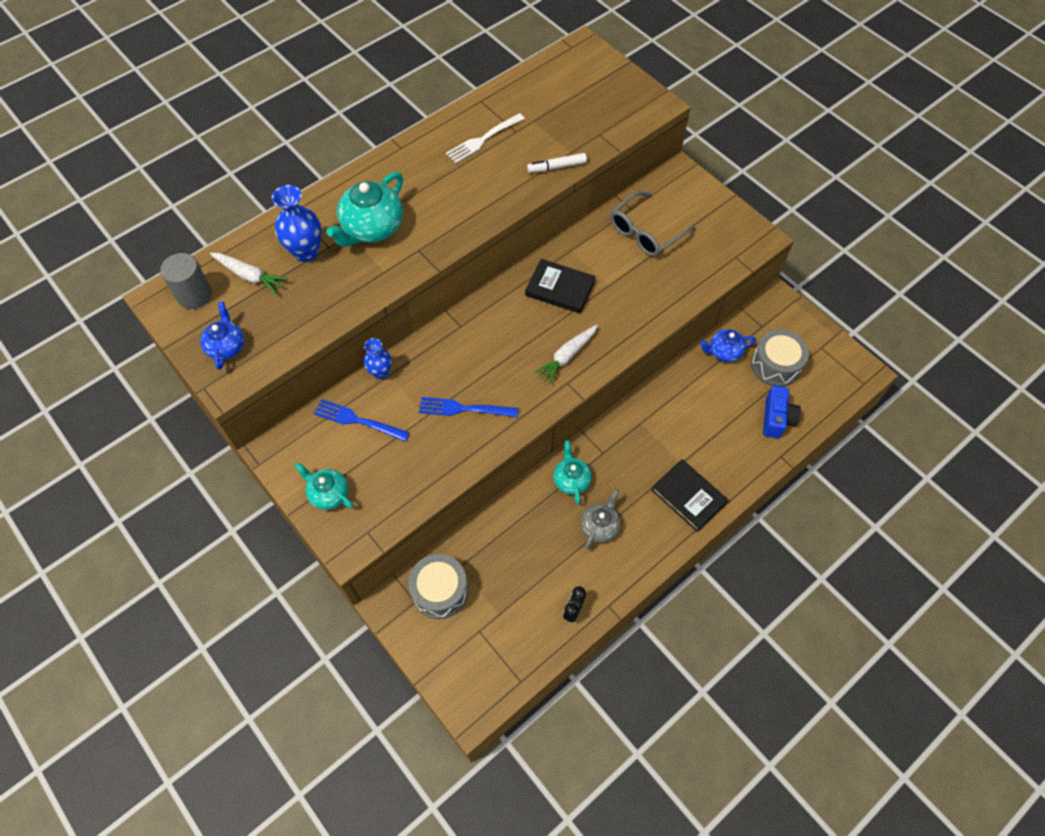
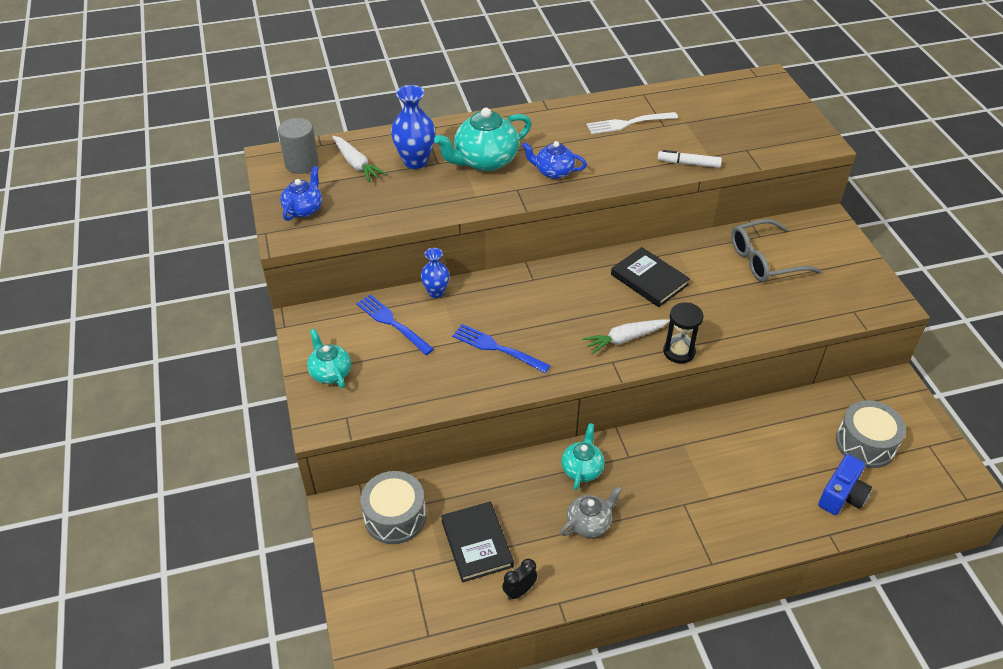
camera: 25 degrees right, 15 degrees down
(616, 351) = (679, 352): none -> black hourglass
(688, 496) = (702, 532): black book -> black book (477, 543)
(724, 352) = (811, 411): blue teapot -> blue teapot (553, 172)

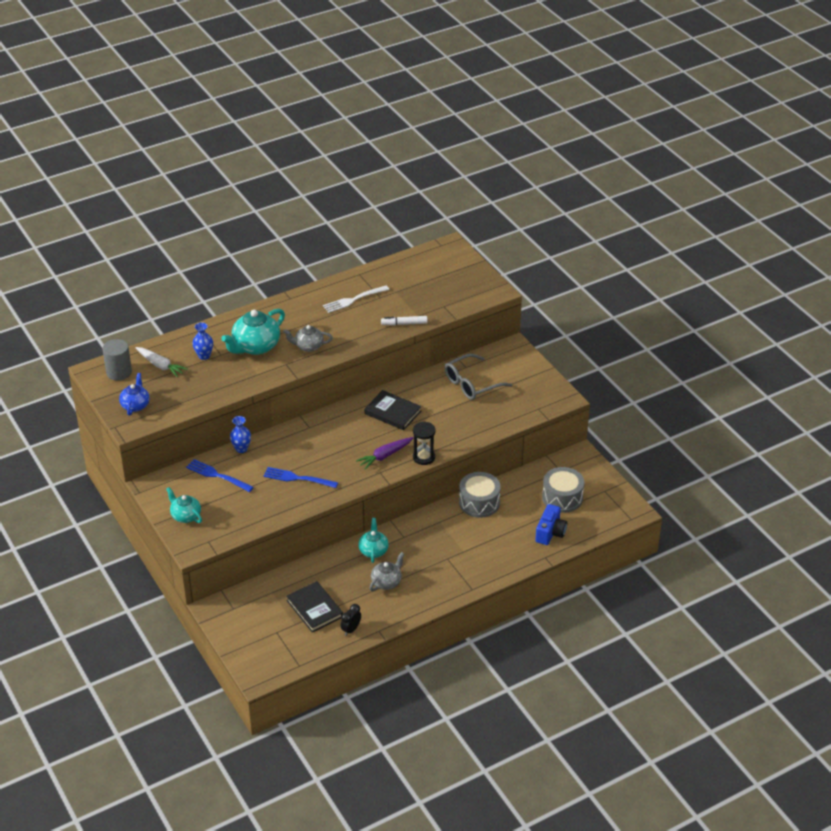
camera: 15 degrees left, 5 degrees down
(395, 517) = (253, 604): grey drum -> grey drum (479, 503)
(415, 161) = (204, 356): blue vase -> blue vase, size x0.63
(553, 172) = (308, 346): blue teapot -> grey teapot
(625, 339) = (385, 456): white carrot -> purple carrot

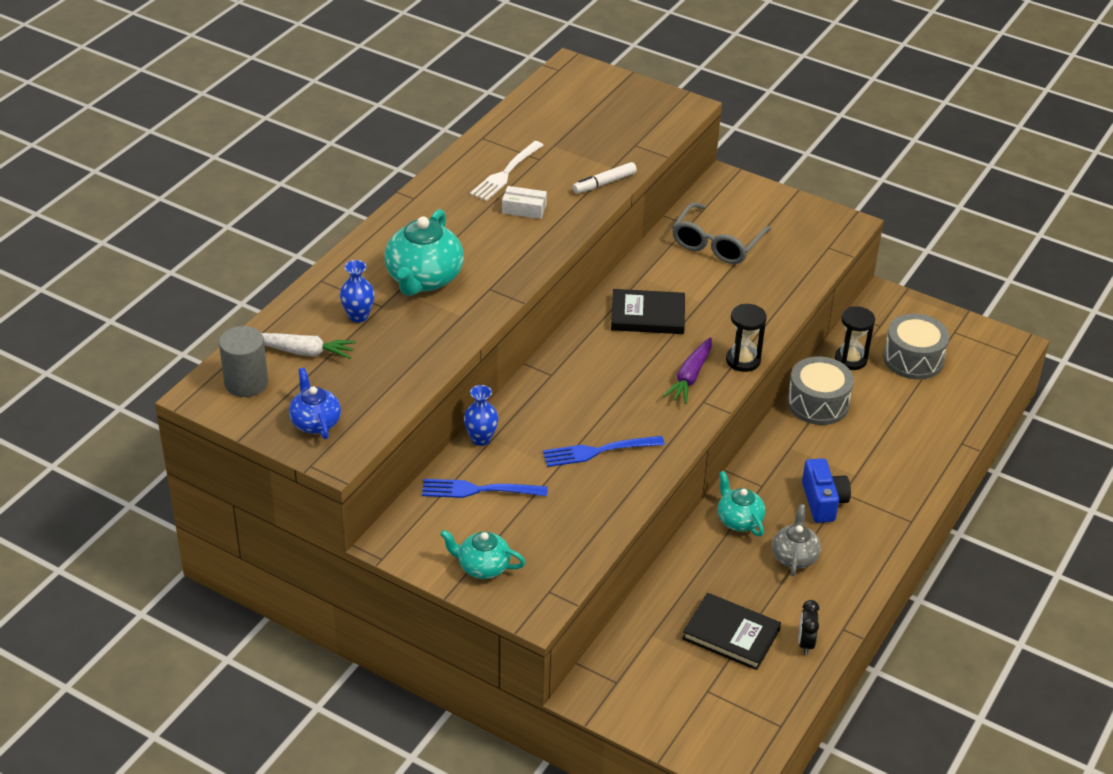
camera: 30 degrees left, 0 degrees up
(308, 346) = (500, 254): grey teapot -> none
(345, 324) = (524, 209): none -> white box
(523, 484) = (850, 359): none -> black hourglass
(550, 532) = (939, 409): blue camera -> blue camera (823, 501)

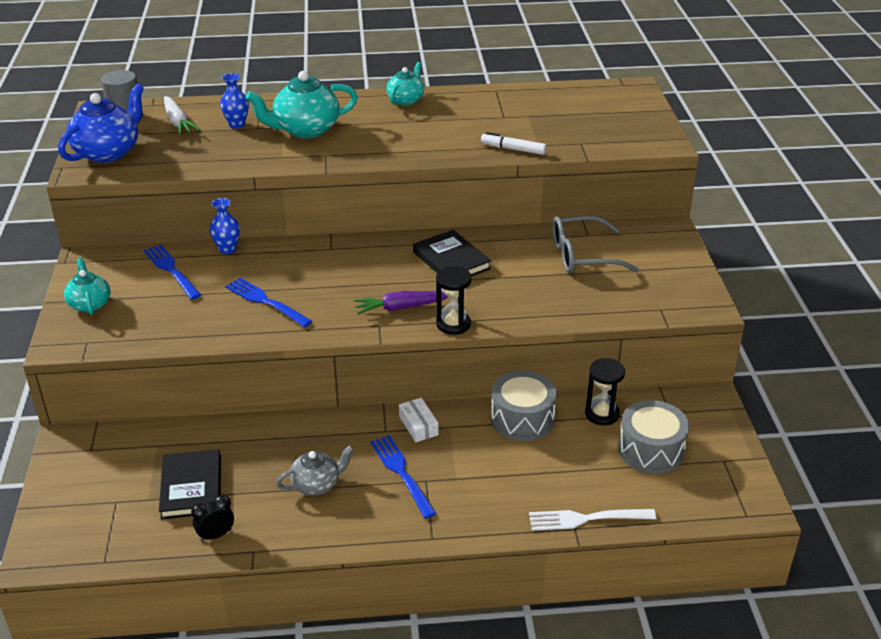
camera: 55 degrees right, 5 degrees down
(315, 422) = (108, 152): blue teapot -> blue teapot, size x1.67
(506, 173) = (467, 112): white fork -> white fork (586, 519)
(524, 209) = (435, 133): white box -> white box (418, 426)
(739, 520) = (331, 435): turquoise teapot -> turquoise teapot (406, 100)
(823, 501) = (401, 473): blue camera -> blue fork

